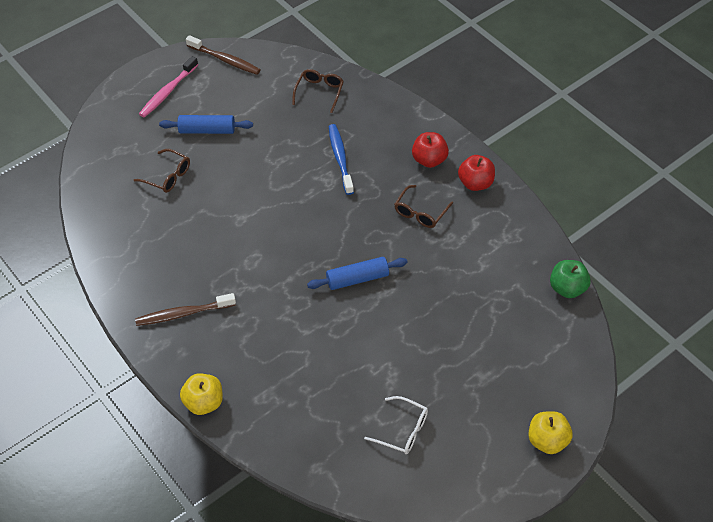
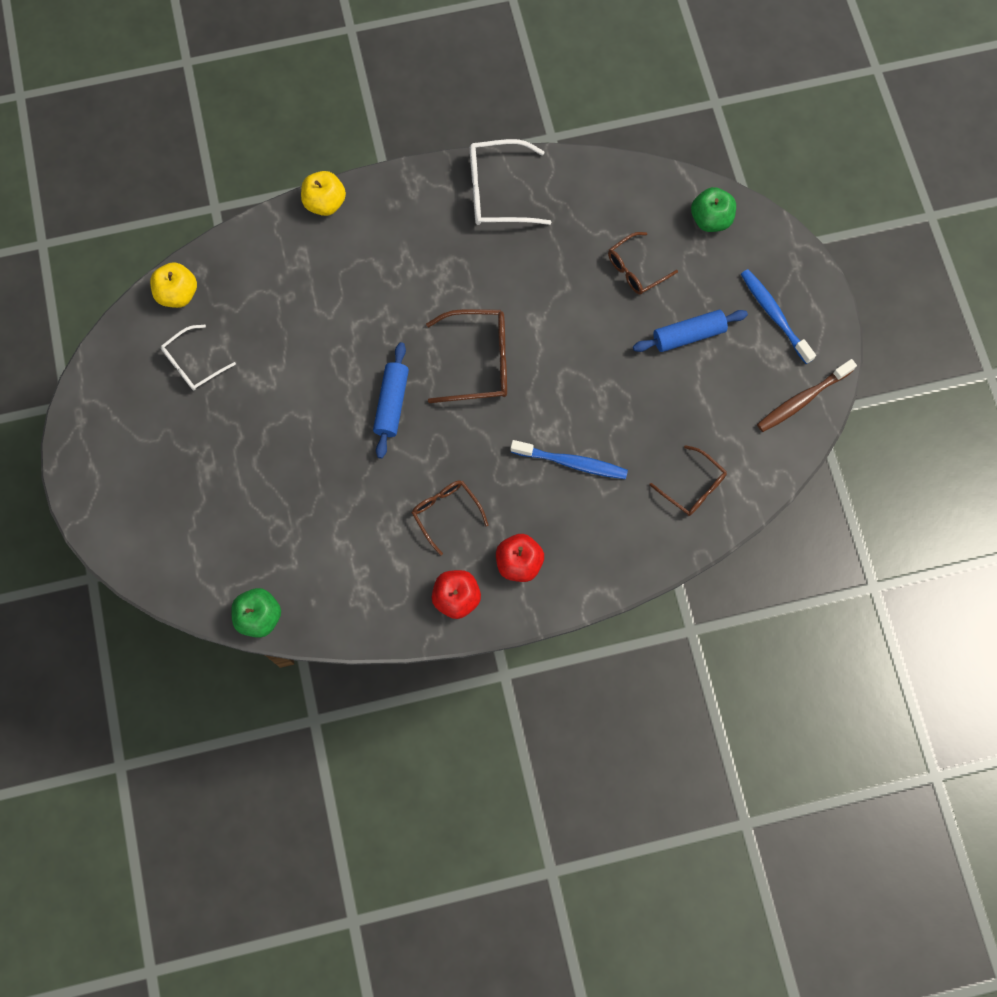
camera: 115 degrees right, 20 degrees up
(105, 149) = (710, 219): none -> green apple
(138, 285) = (498, 192): none -> white glasses
(168, 92) = (774, 315): pink toothbrush -> blue toothbrush
(183, 314) = (438, 221): brown toothbrush -> none
(207, 130) = (688, 335): blue rolling pin -> blue rolling pin turned 45 degrees clockwise
(293, 239) = (479, 361): none -> brown glasses
(547, 441) = (103, 491): yellow apple -> yellow apple (178, 294)

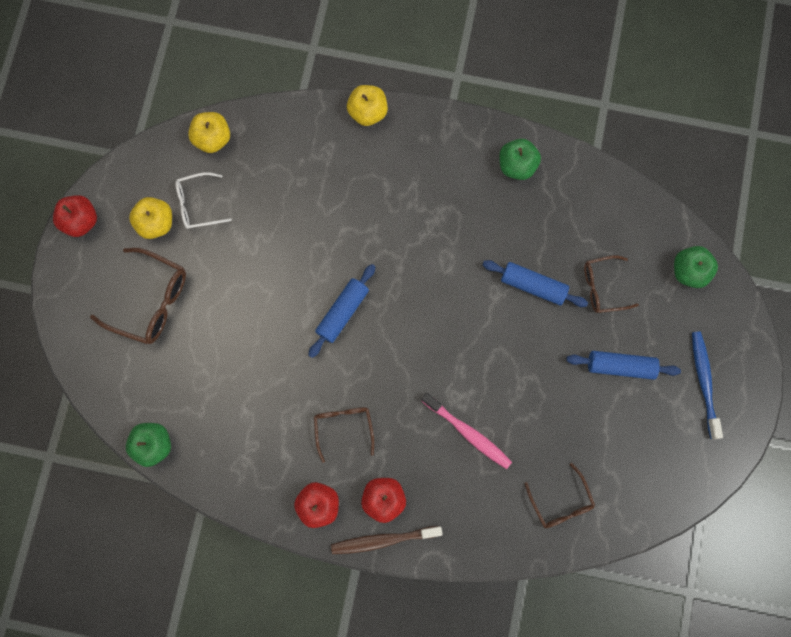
camera: 25 degrees right, 5 degrees up
(77, 432) = (81, 221): none -> red apple
(158, 400) = (156, 223): none -> yellow apple
(479, 361) = (431, 308): brown glasses -> brown glasses (151, 301)
(498, 192) = (517, 166): white glasses -> green apple
(568, 297) = (533, 285): none -> blue rolling pin
(571, 462) = (468, 433): blue toothbrush -> pink toothbrush
(802, 399) = (692, 469): brown toothbrush -> brown toothbrush (383, 540)

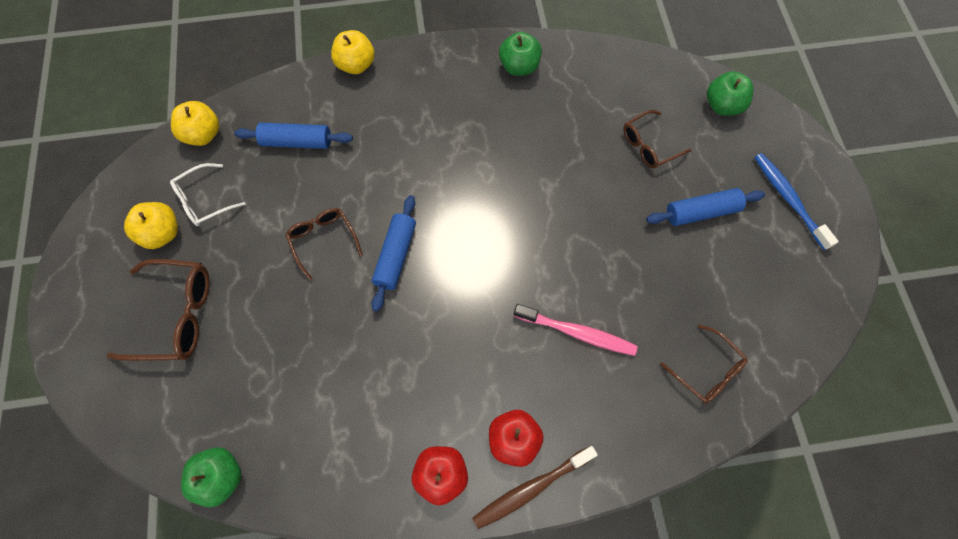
camera: 20 degrees left, 10 degrees down
(81, 221) = (74, 258): red apple -> none
(343, 427) = (439, 376): brown glasses -> brown glasses (323, 240)
(533, 285) = (581, 166): blue rolling pin -> blue rolling pin (297, 141)

